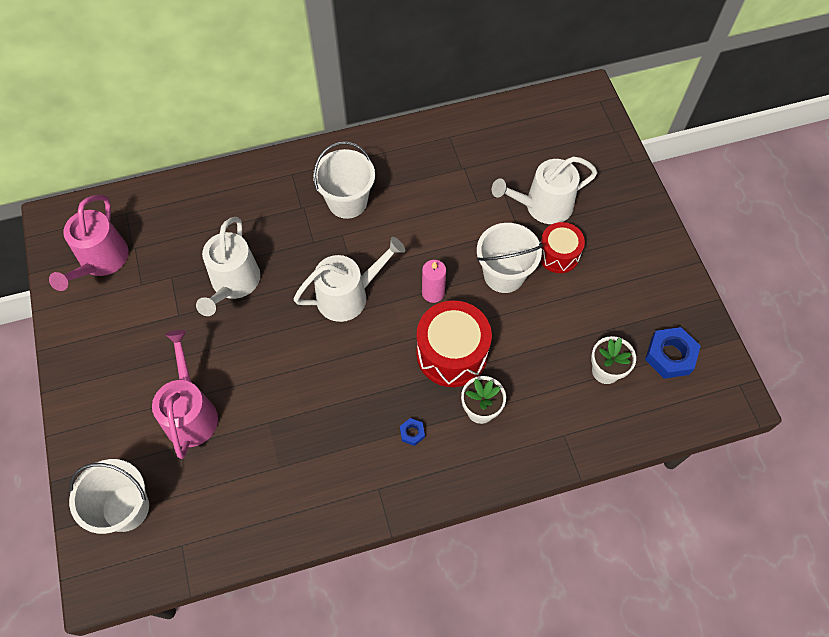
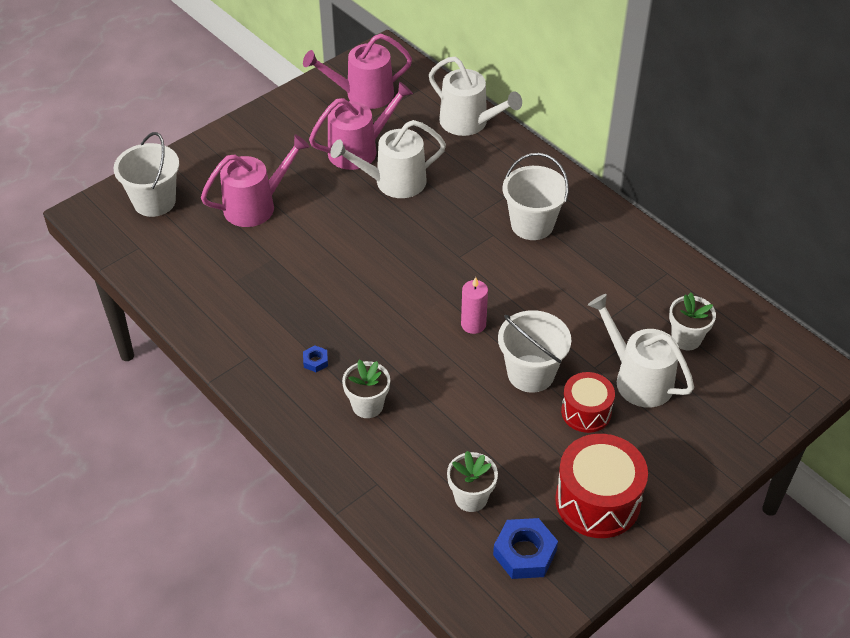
camera: 65 degrees right, 15 degrees down
(173, 295) = (358, 150): none -> pink watering can
(348, 296) = (430, 263): white watering can -> white watering can (468, 122)
(452, 353) = (415, 362): red drum -> red drum (597, 501)
(519, 157) = (686, 338): none -> white flower pot

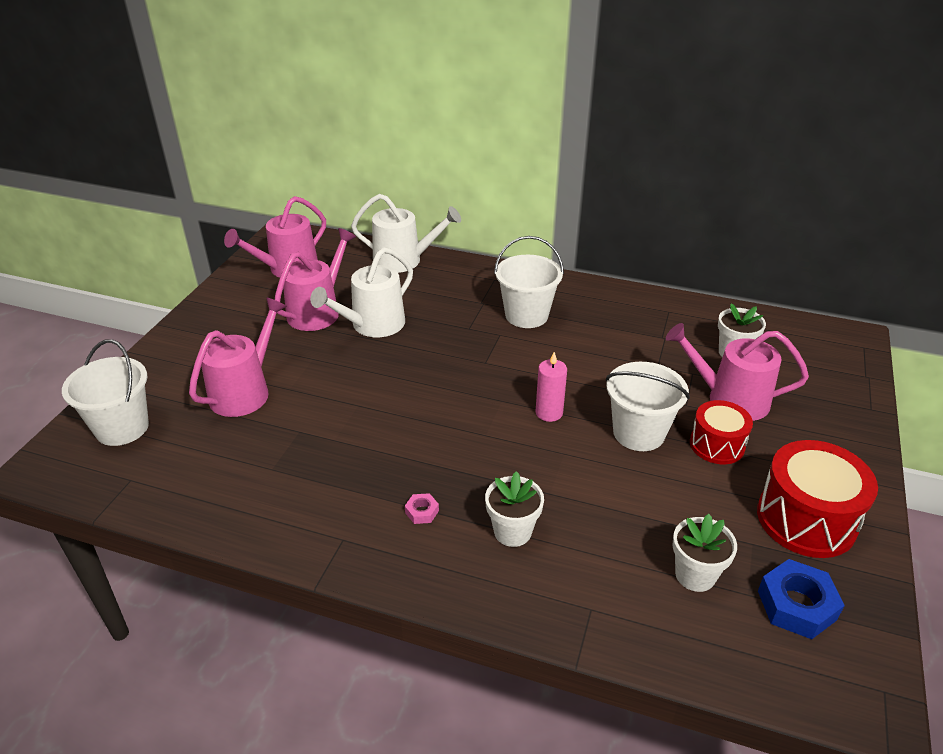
camera: 30 degrees left, 10 degrees down
(315, 361) = (422, 512): blue nut -> pink nut
(638, 379) = (730, 399): white watering can -> pink watering can

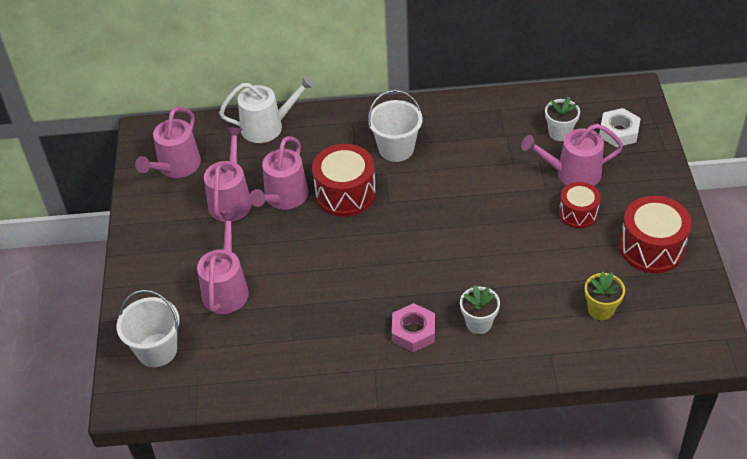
camera: 20 degrees left, 10 degrees up
(373, 325) = (283, 197): white watering can -> pink watering can
(422, 512) = (413, 332): pink nut -> pink nut, size x2.04
(441, 340) = (345, 193): none -> red drum
(549, 413) = (456, 228): pink candle -> none
(638, 433) = (524, 222): white bucket -> none
(695, 575) = (601, 309): white flower pot -> yellow flower pot
(796, 605) = (664, 306): blue nut -> none
(812, 372) = (618, 132): none -> white nut

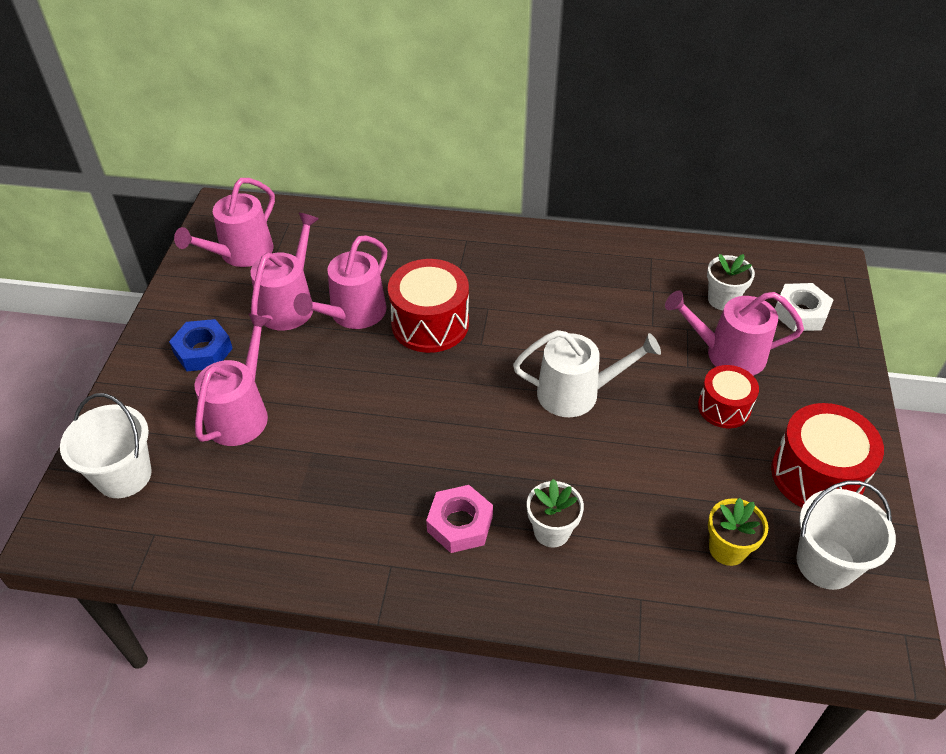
camera: 10 degrees right, 0 degrees up
(178, 249) = (203, 351): none -> blue nut
(267, 127) = (364, 227): white watering can -> white watering can (576, 393)
(396, 149) = (510, 281): white bucket -> white bucket (825, 563)

